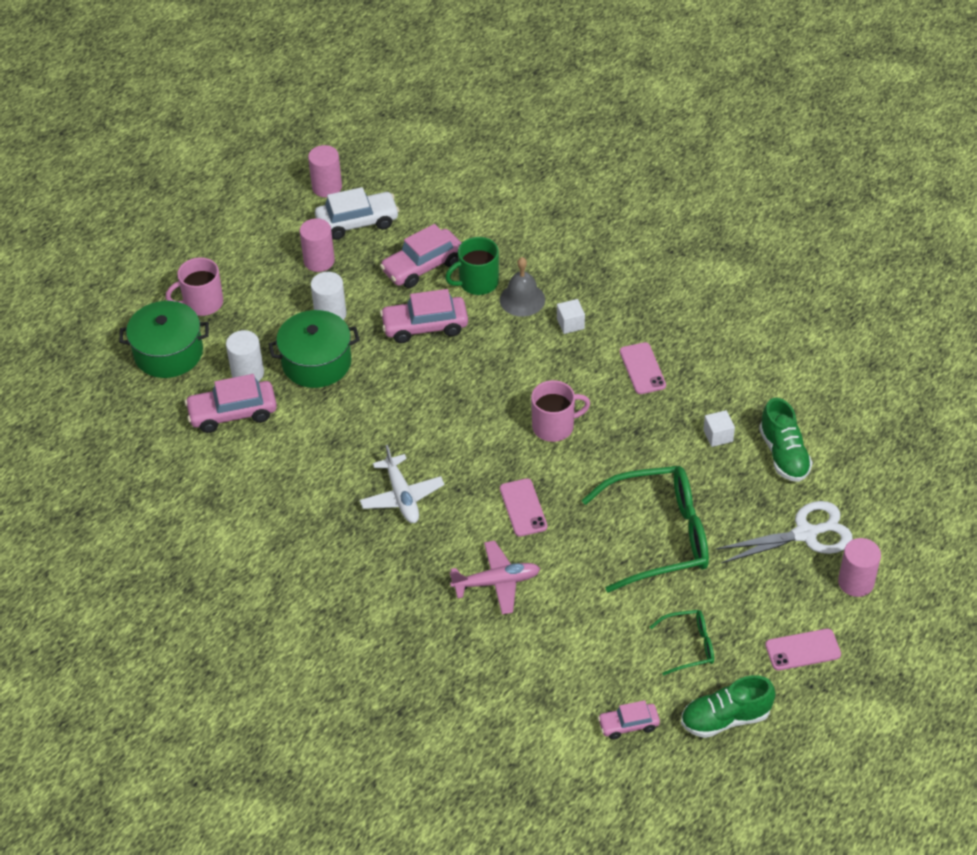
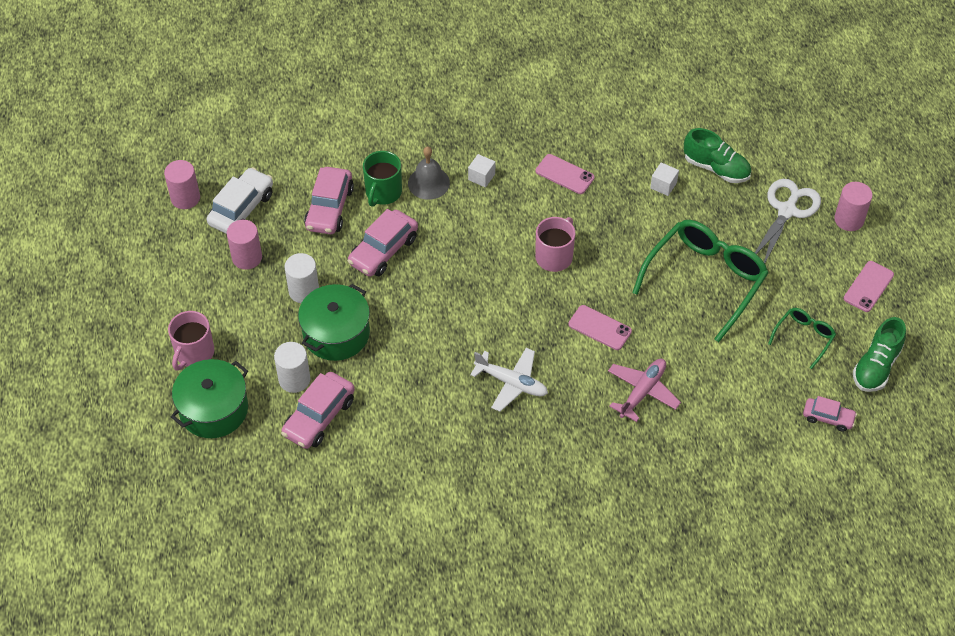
camera: 45 degrees left, 5 degrees up
(628, 725) = (828, 418): pink car -> pink car turned 105 degrees counterclockwise

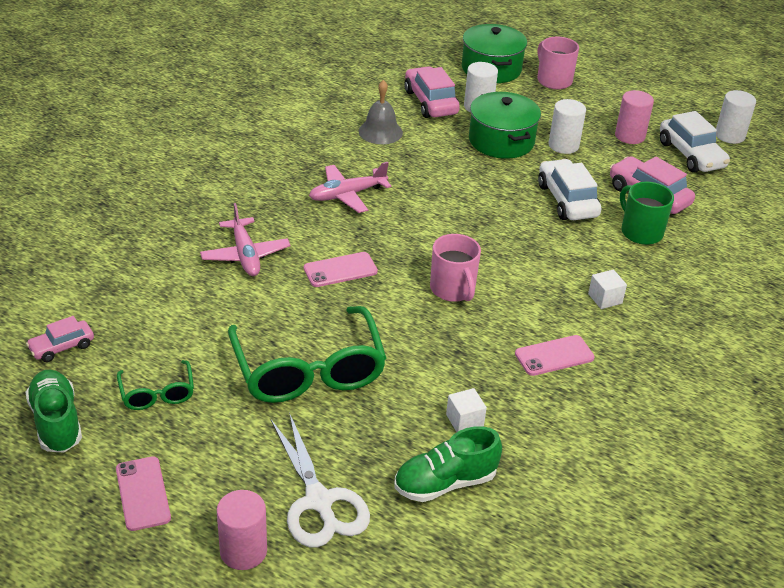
camera: 125 degrees right, 15 degrees down
(185, 198) = (729, 135): pink cylinder -> white cylinder
(383, 250) = (567, 200): pink car -> white car
(428, 183) = (628, 263): grey bell -> grey bell (380, 132)
(511, 383) = (347, 195): white plane -> pink plane

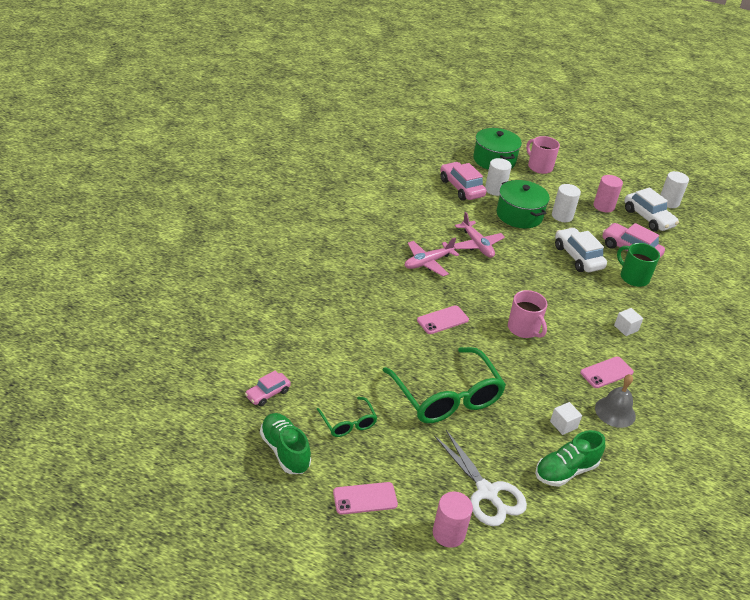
camera: 10 degrees left, 0 degrees up
(143, 493) = (365, 498): pink phone -> pink phone turned 75 degrees counterclockwise
(245, 255) = (373, 313): pink plane -> pink plane (477, 245)
(380, 132) = (434, 213): grey bell -> grey bell (615, 412)

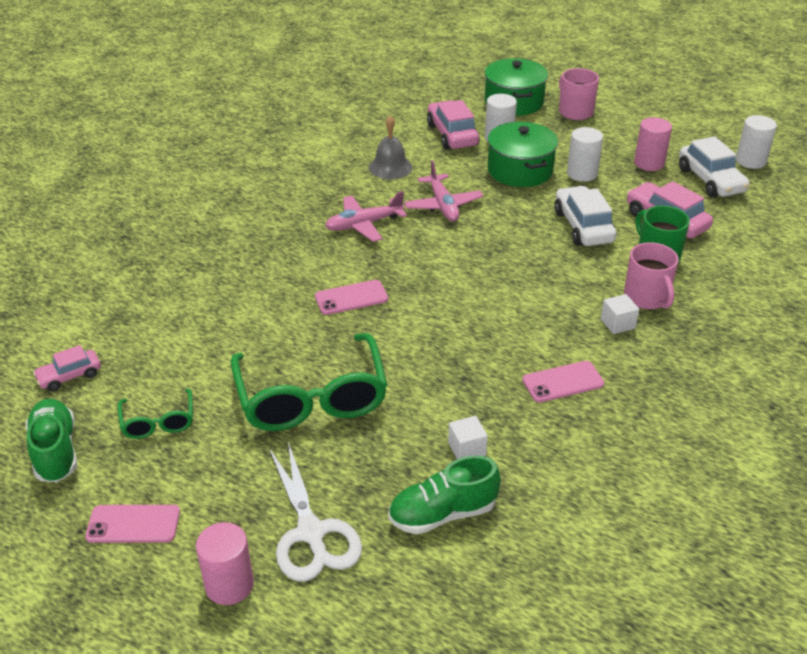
camera: 15 degrees right, 0 degrees up
(523, 329) = (463, 316): pink mug -> pink mug (646, 297)
(615, 412) = (554, 437): grey bell -> grey bell (390, 167)

